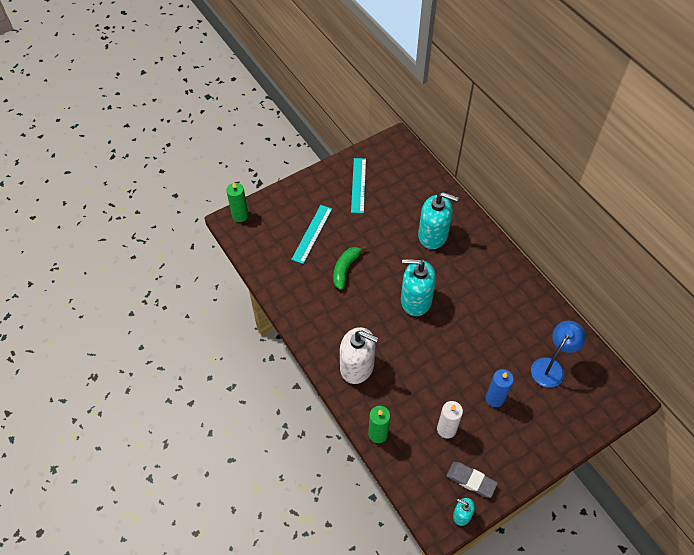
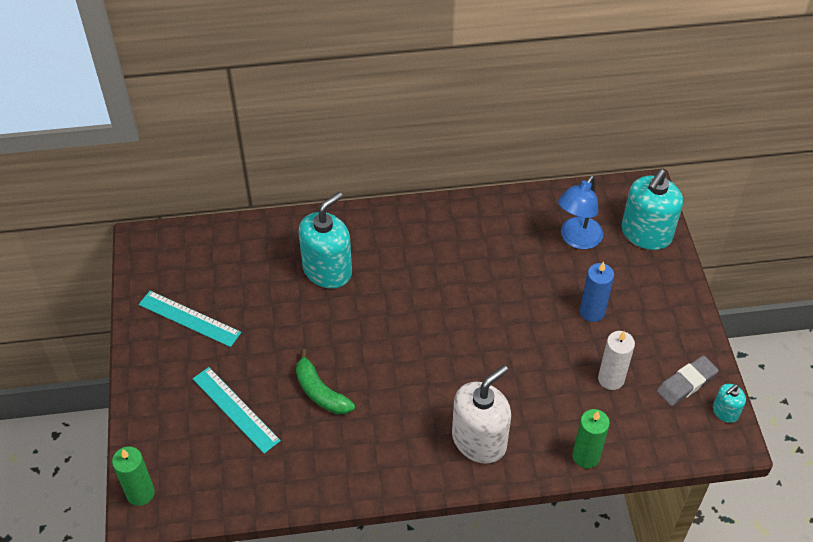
camera: 65 degrees left, 5 degrees down
(416, 300) = (415, 332): turquoise soap dispenser -> turquoise soap dispenser (646, 234)
(551, 367) = (577, 239): blue lamp -> blue lamp turned 120 degrees counterclockwise

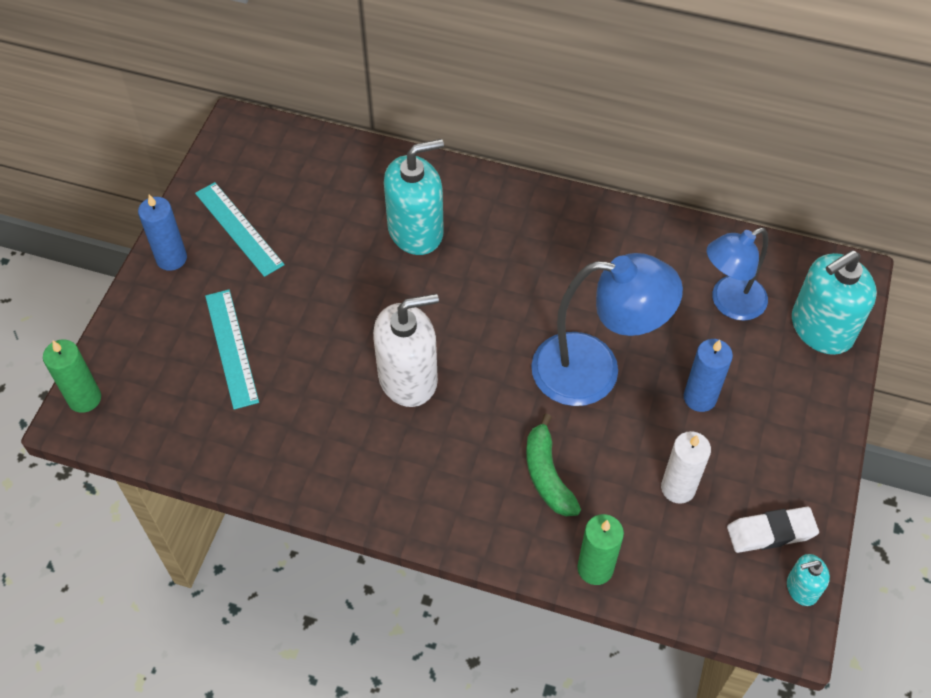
camera: 25 degrees right, 5 degrees up
(148, 361) = (171, 258): none -> blue candle
(320, 392) = (332, 366): green banana -> green banana (547, 475)
(479, 440) = (479, 495): white soap dispenser -> white soap dispenser (408, 378)
(511, 321) = (594, 370): none -> blue lamp
(686, 383) = (771, 532): grey eraser -> white eraser

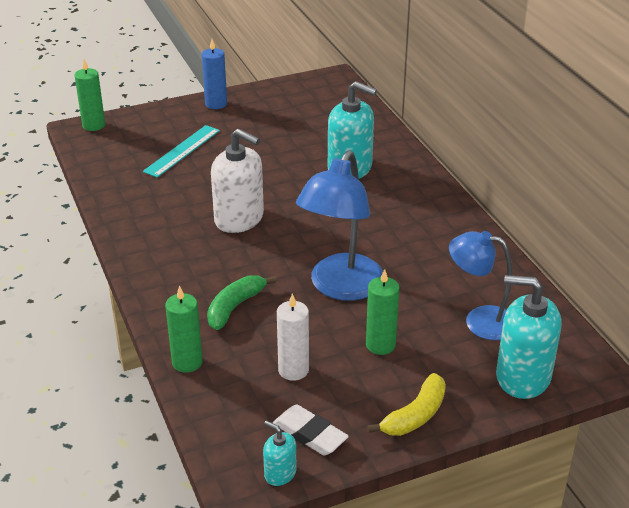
camera: 50 degrees right, 20 degrees down
(238, 228) = (265, 113): turquoise ruler -> none
(594, 370) = (341, 287): blue lamp -> blue lamp turned 60 degrees clockwise
(700, 398) = (380, 345): blue candle -> green candle
(808, 438) = (415, 415): none -> yellow banana

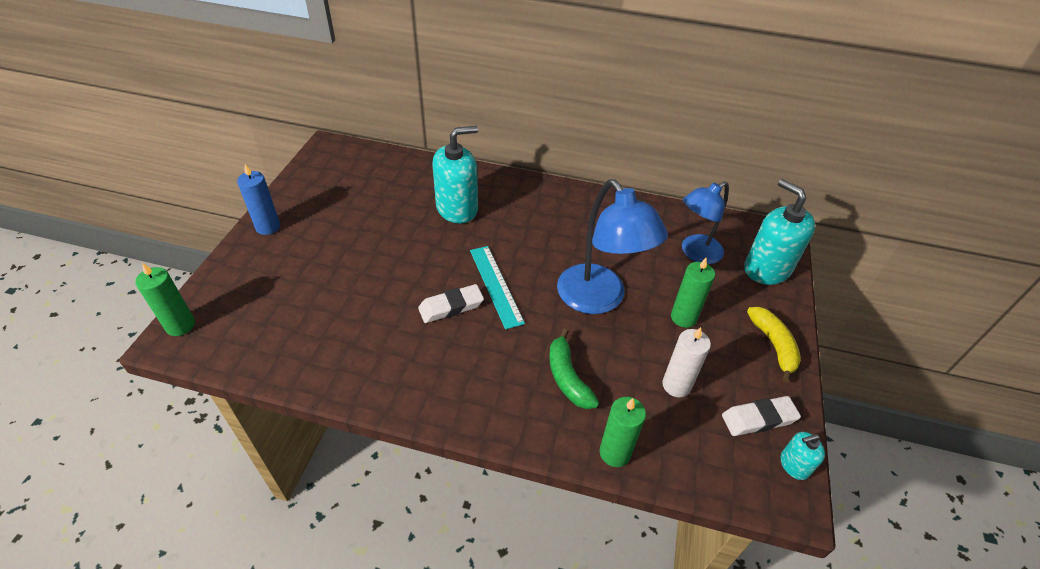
camera: 55 degrees left, 10 degrees up
(182, 151) = (308, 287): turquoise ruler -> turquoise ruler (495, 285)
(239, 218) = (451, 307): white soap dispenser -> white eraser
(522, 377) = (767, 269): turquoise soap dispenser -> turquoise soap dispenser turned 90 degrees clockwise

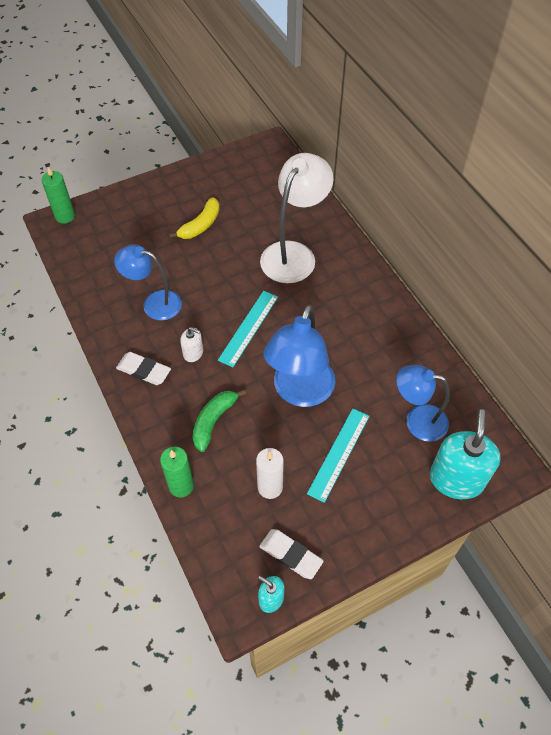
camera: 50 degrees right, 10 degrees up
(268, 227) = (169, 183): blue candle -> none
(385, 330) = (154, 303): none -> blue lamp
(451, 307) = (205, 319): white eraser -> white eraser (144, 371)
(457, 208) = (294, 254): turquoise soap dispenser -> white lamp
(476, 340) = (193, 353): none -> white soap dispenser
(683, 317) = (338, 454): green candle -> turquoise ruler
(773, 345) = (374, 528): yellow banana -> yellow banana (201, 225)

